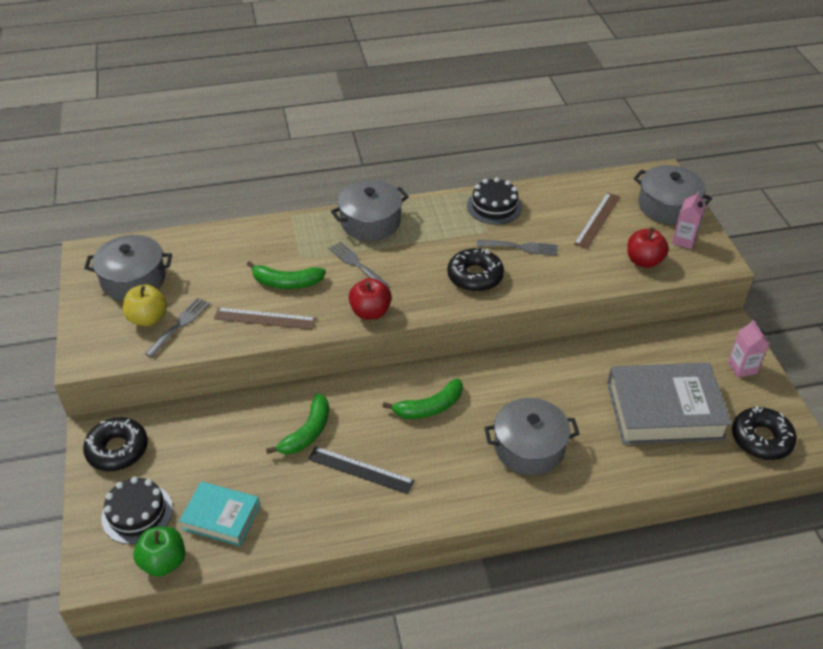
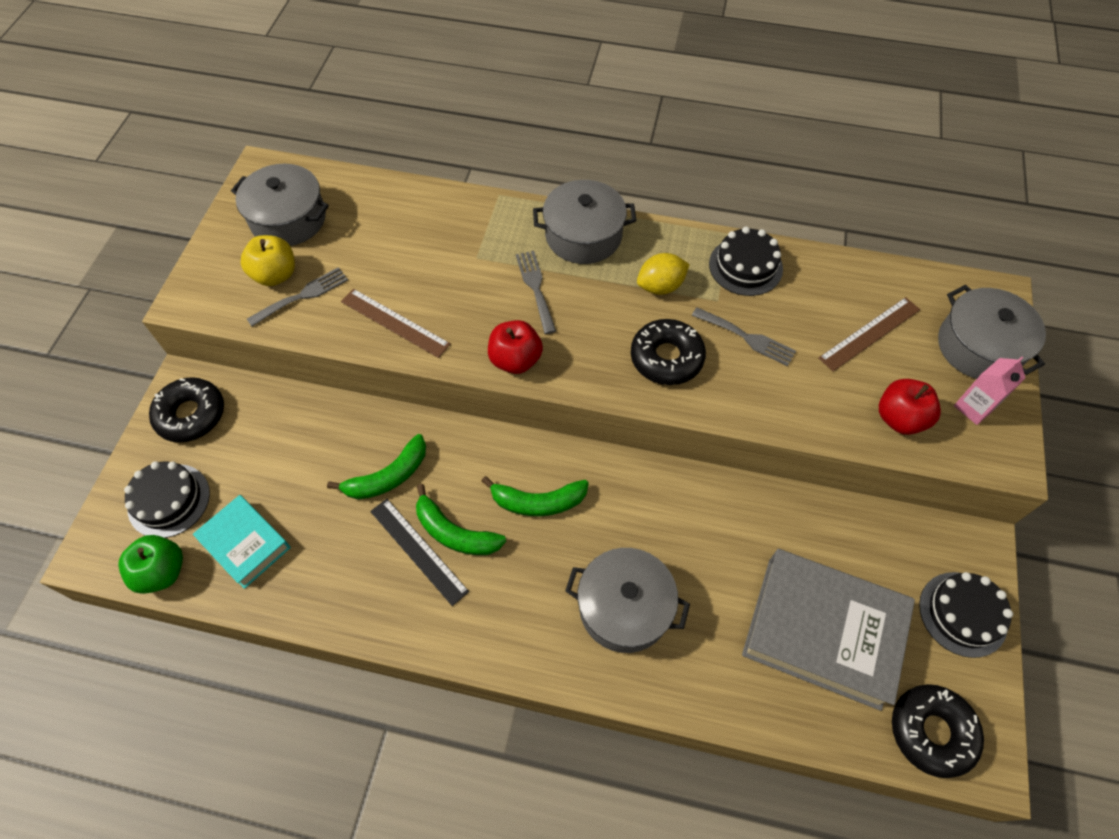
camera: 25 degrees right, 15 degrees up
(286, 283) = (444, 284): green banana -> green banana (455, 533)
(444, 236) = (660, 286): none -> yellow lemon
(742, 368) = (963, 614): pink carton -> black cake

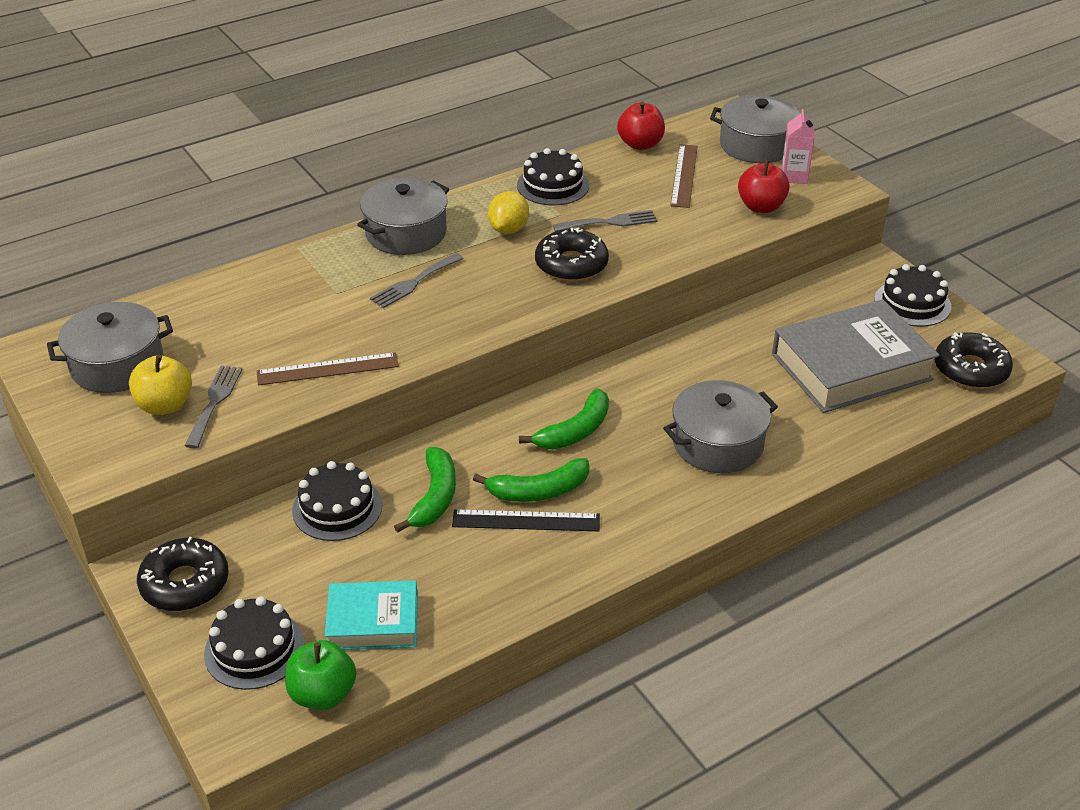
camera: 45 degrees left, 20 degrees down
(326, 432) = (337, 508): none -> black cake
(515, 360) = (462, 331): red apple -> red apple (640, 144)
(535, 287) = (414, 283): grey fork -> grey fork turned 75 degrees counterclockwise

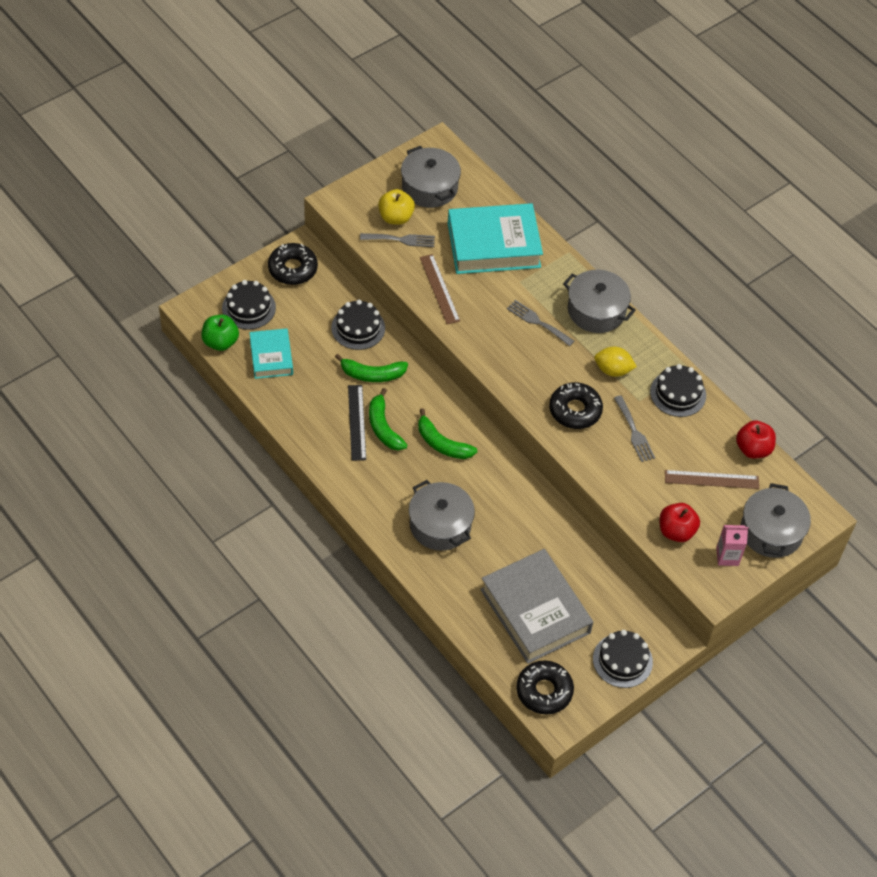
camera: 80 degrees right, 15 degrees up
(259, 310) = (493, 245): none -> turquoise book

